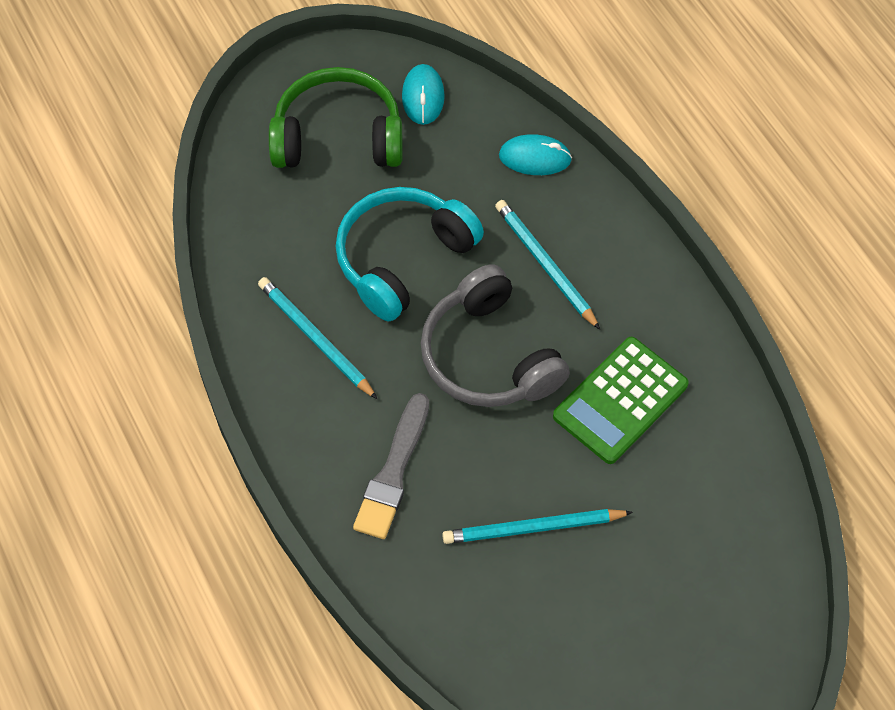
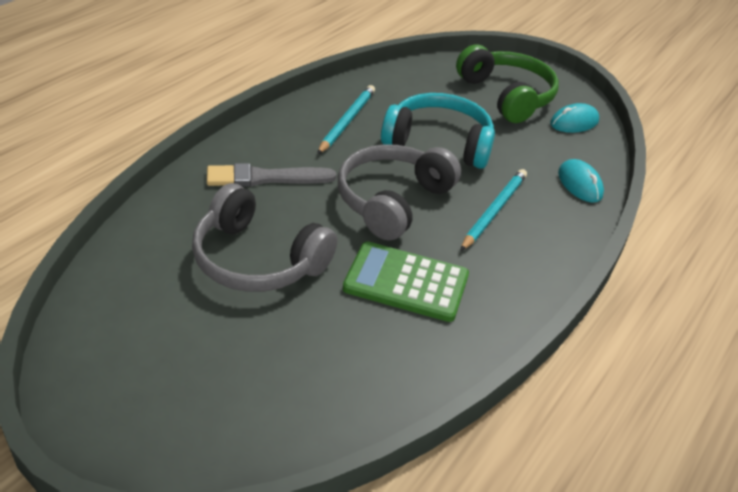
camera: 60 degrees right, 20 degrees down
(533, 528) = (257, 260): turquoise pencil -> grey headphones

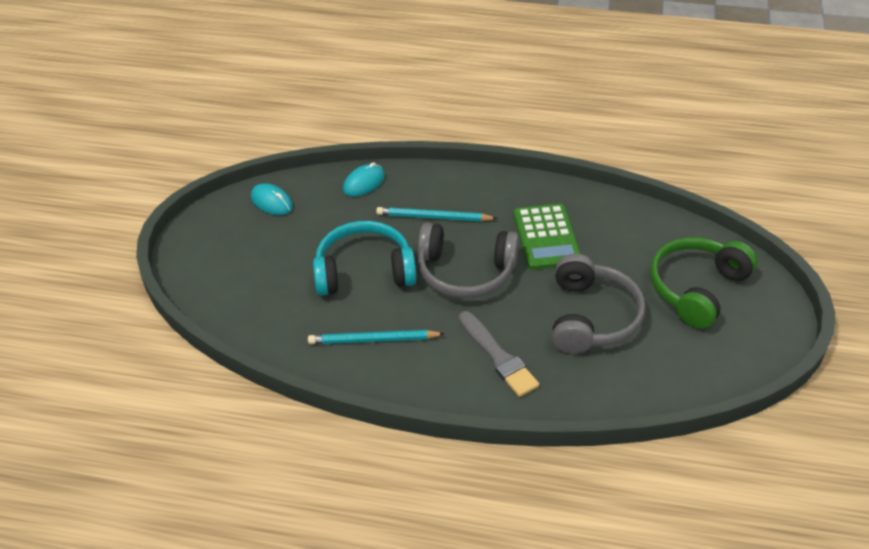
camera: 110 degrees left, 5 degrees up
(439, 143) = (364, 271): turquoise headphones -> turquoise headphones turned 90 degrees clockwise
(507, 96) = (252, 251): green headphones -> green headphones (696, 288)

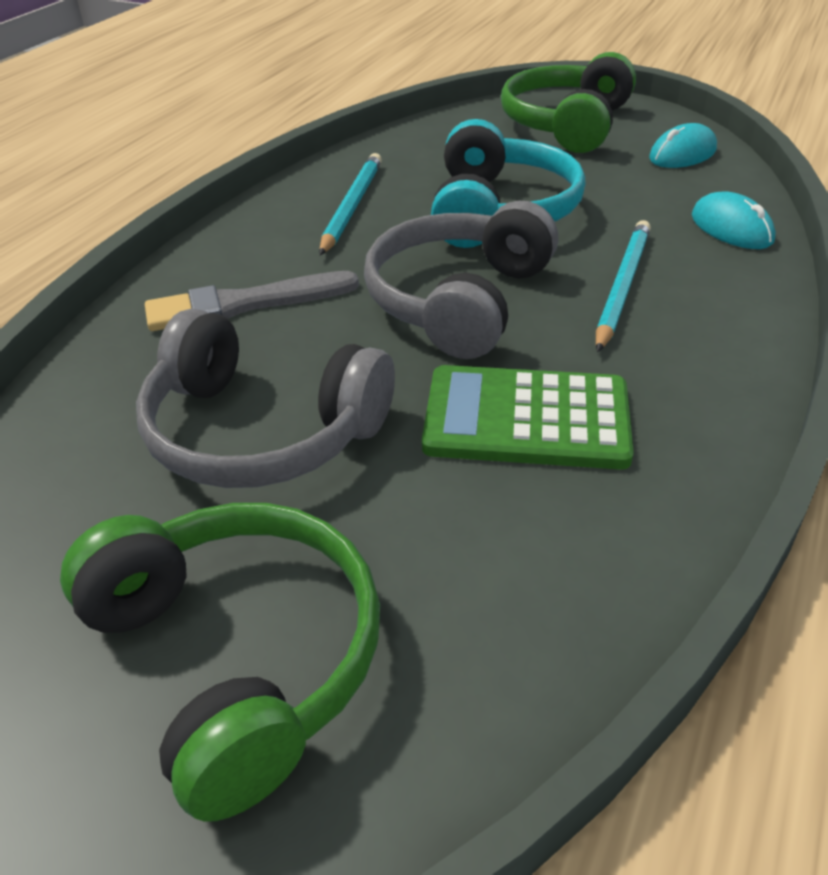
camera: 105 degrees right, 5 degrees down
(228, 256) = (567, 124): none -> green headphones

